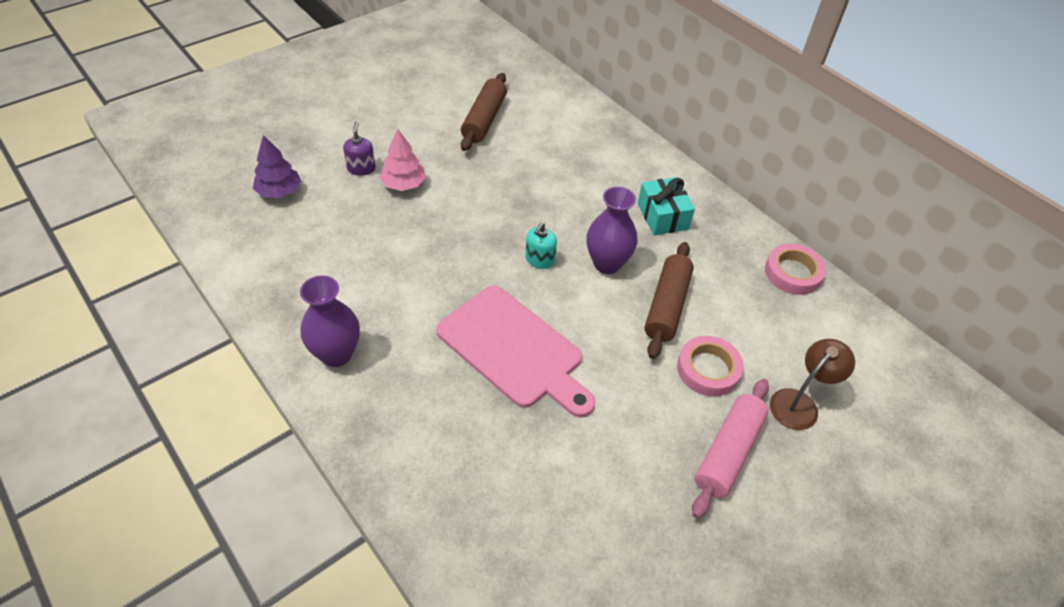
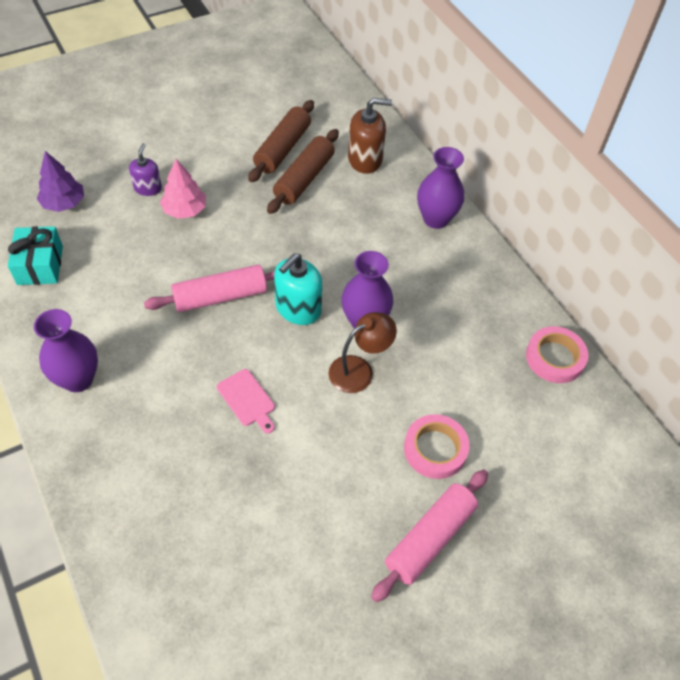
camera: 10 degrees right, 5 degrees up
(460, 258) = (220, 296): none -> pink rolling pin
(514, 350) = (247, 400): pink cutting board -> pink cutting board, size x0.43
(539, 260) = (298, 308): turquoise soap dispenser -> turquoise soap dispenser, size x1.60
(565, 121) = (365, 159): none -> brown soap dispenser
(646, 165) = (436, 219): none -> purple vase
(662, 216) = (436, 277): turquoise gift -> turquoise gift (40, 265)
(667, 306) = (412, 376): brown rolling pin -> brown rolling pin (304, 179)
(800, 403) = (519, 499): brown lamp -> brown lamp (359, 370)

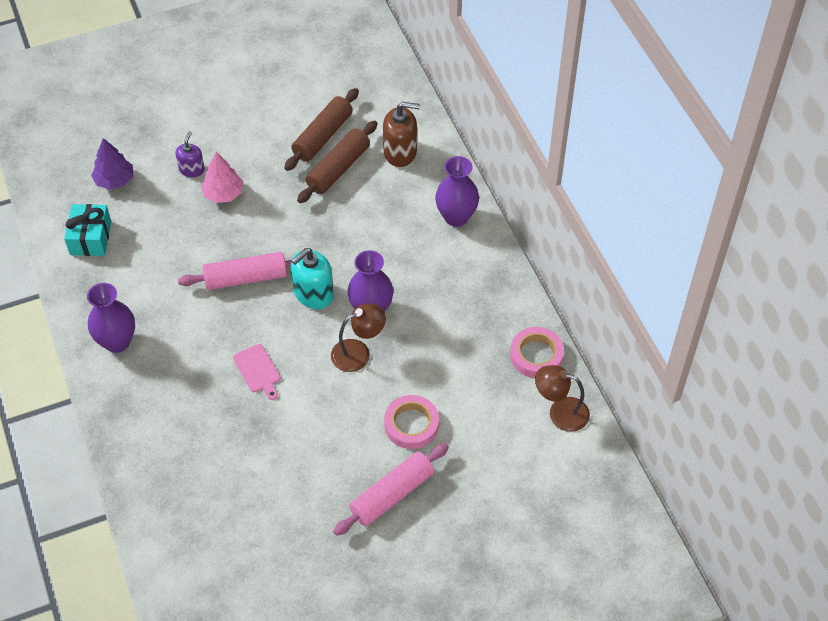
camera: 10 degrees right, 0 degrees up
(597, 420) = (560, 412): none -> brown lamp

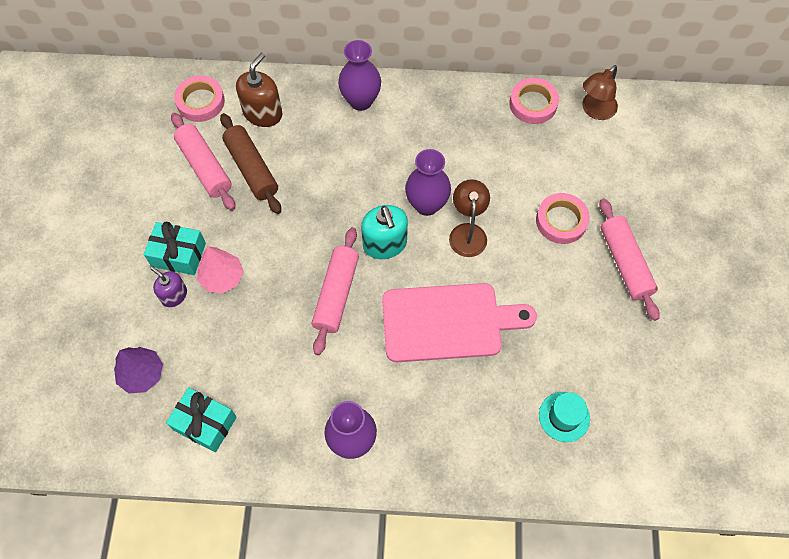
camera: 65 degrees left, 10 degrees up
(205, 493) = (564, 417): none -> turquoise hat
(230, 156) = (178, 254): none -> turquoise gift
(258, 370) = (448, 322): pink cutting board -> pink cutting board, size x2.30
(322, 136) = (204, 167): brown rolling pin -> pink rolling pin
(387, 105) = (200, 101): none -> pink tape

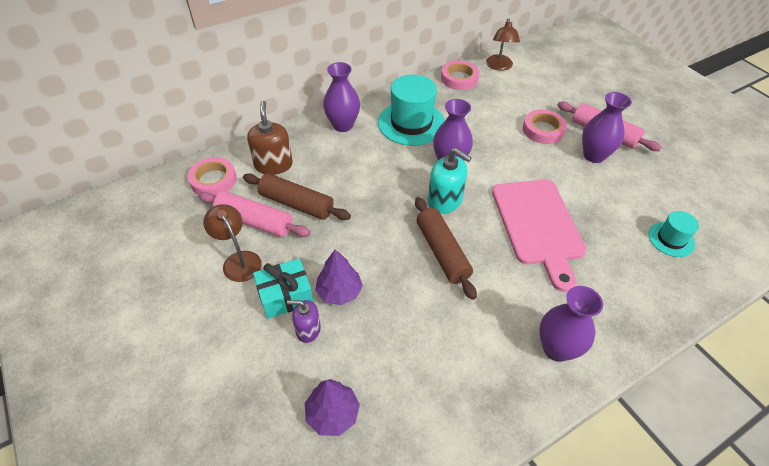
camera: 35 degrees left, 15 degrees down
(205, 423) = (428, 418): turquoise gift -> none
(222, 277) = (339, 292): pink tree -> purple tree
(336, 294) = (442, 252): pink rolling pin -> brown rolling pin
(430, 135) = (411, 123): none -> turquoise hat
(448, 322) = (538, 225): pink cutting board -> pink cutting board turned 120 degrees clockwise
(467, 232) = (493, 165): brown lamp -> brown lamp (238, 260)
(584, 282) = (594, 155): none -> purple vase

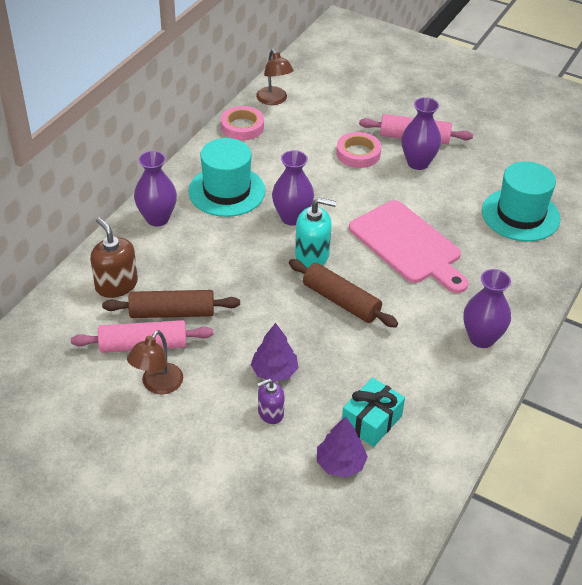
camera: 30 degrees left, 5 degrees down
(213, 180) = (65, 324): pink tape -> none
(238, 260) = (157, 385): brown lamp -> brown lamp turned 90 degrees counterclockwise
(285, 296) = (228, 395): turquoise gift -> turquoise gift (371, 421)
(671, 239) = (520, 215): turquoise hat -> turquoise hat, size x1.85

